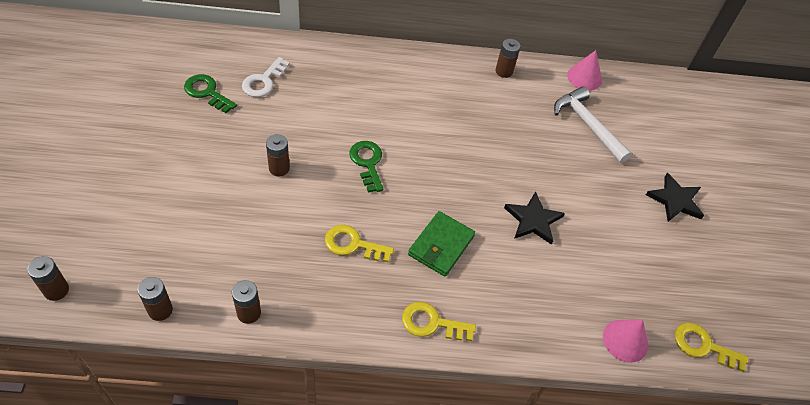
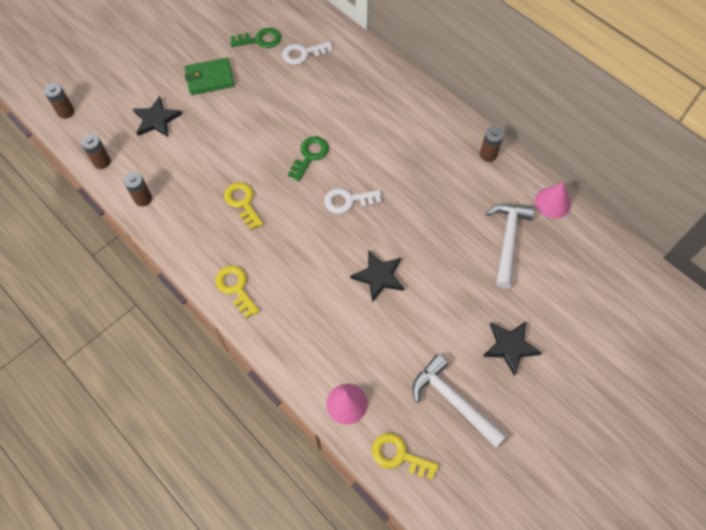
camera: 50 degrees right, 10 degrees up
(177, 228) = (156, 119): none -> black star
(207, 92) = (260, 40): green key -> green key turned 90 degrees clockwise
(279, 168) = (251, 121): brown battery -> none
(441, 178) = (348, 201): none -> white key
(441, 245) = (296, 245): green wallet -> green wallet (210, 78)
(687, 271) = (453, 400): none -> white hammer
(703, 346) = (398, 456): yellow key -> yellow key turned 45 degrees counterclockwise

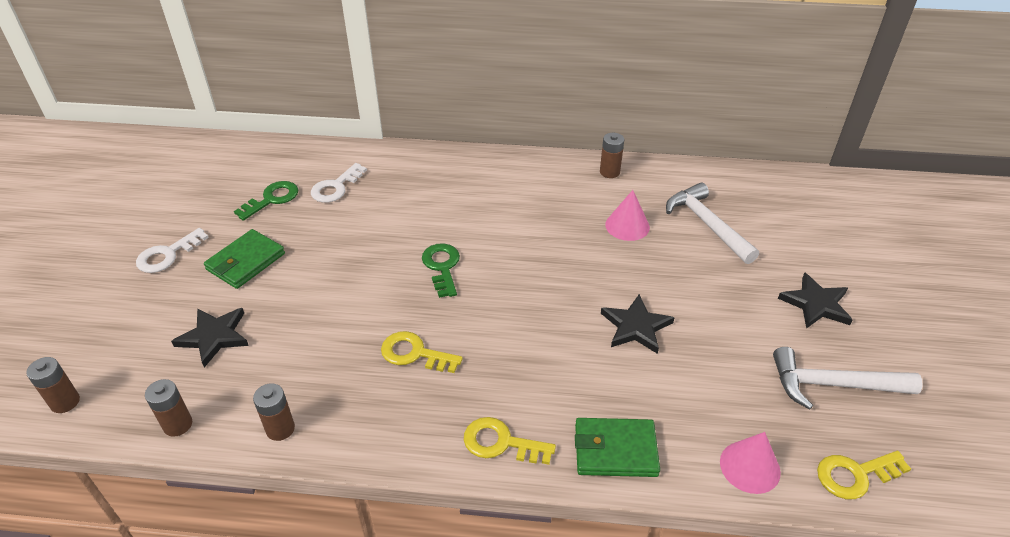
camera: 40 degrees left, 20 degrees down
(287, 338) = (615, 450): none -> green wallet
(348, 201) = (527, 282): white key -> white key (167, 255)
(552, 202) = (704, 176): pink cone -> pink cone (627, 226)

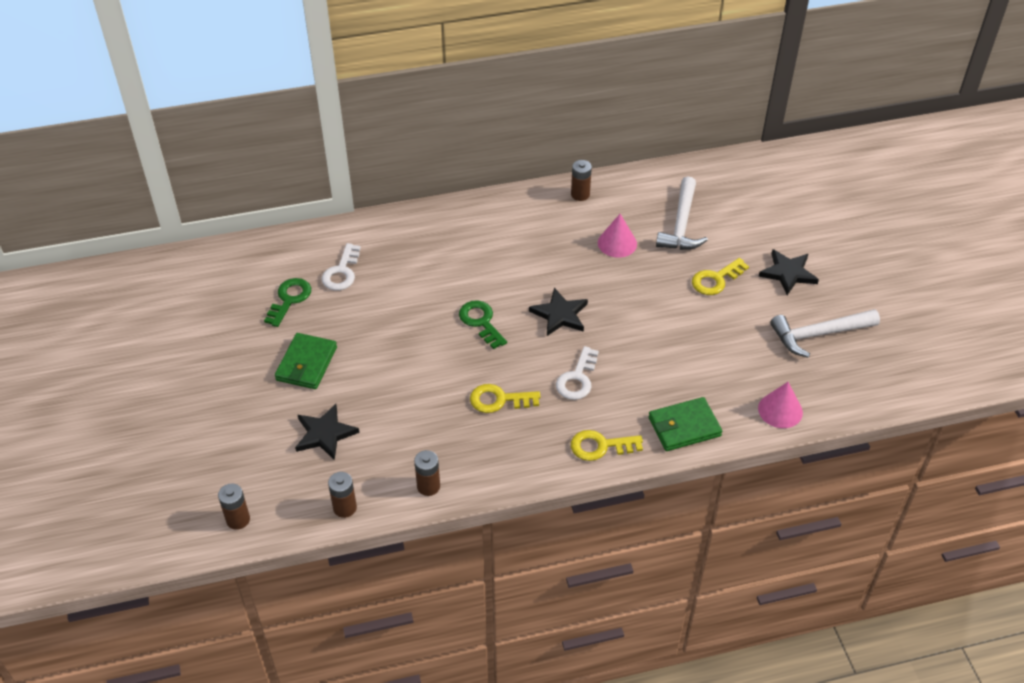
camera: 20 degrees left, 5 degrees up
(167, 255) = (230, 377): white key -> white key (577, 379)
(635, 326) = (660, 329): black star -> black star (560, 314)
(707, 224) = (681, 224): white hammer -> white hammer turned 120 degrees counterclockwise
(855, 475) = (851, 395): yellow key -> yellow key (716, 280)

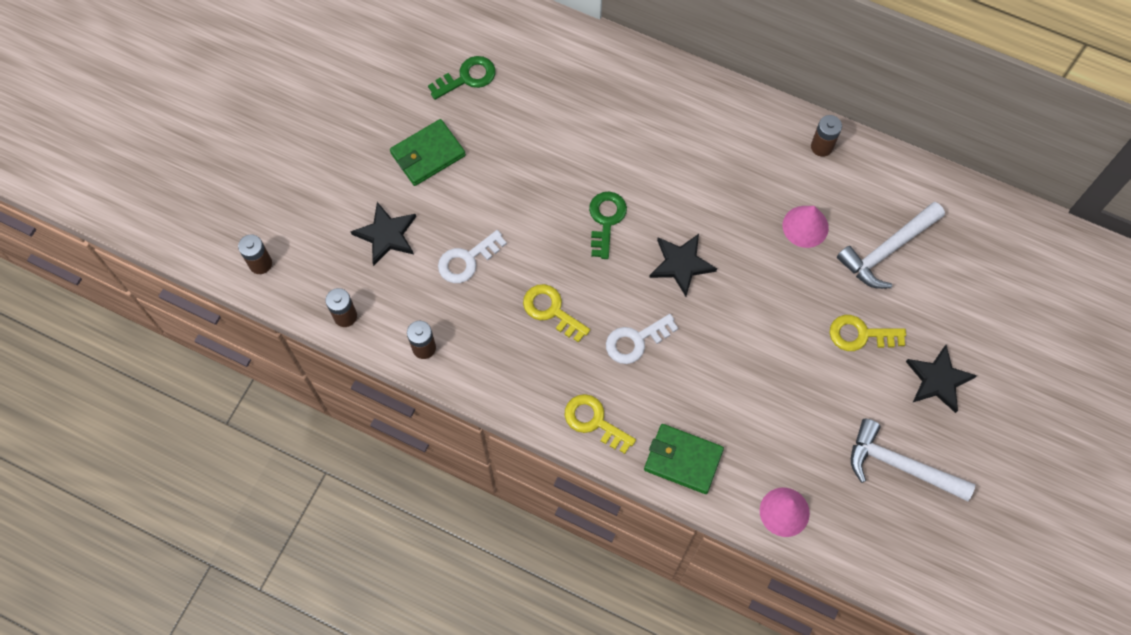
camera: 40 degrees right, 20 degrees up
(342, 272) = (533, 80): white key -> white key (467, 260)

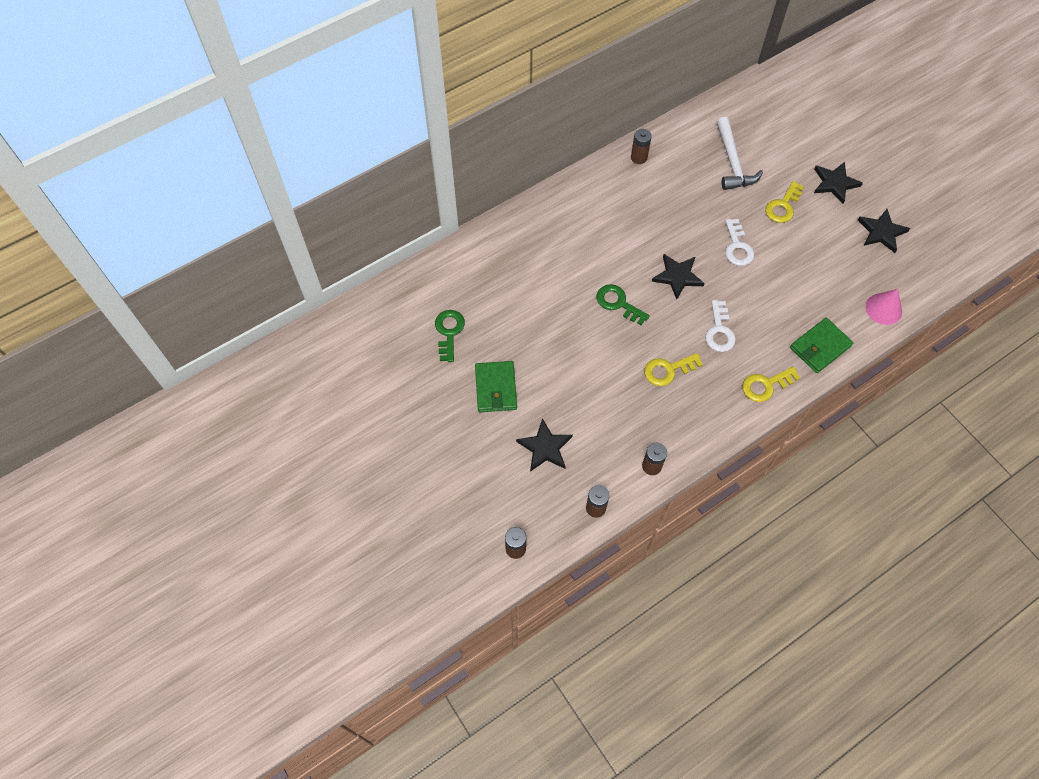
camera: 60 degrees left, 5 degrees down
(467, 260) = (598, 404): white key -> white key (737, 247)
(805, 226) = (690, 195): pink cone -> none
(899, 465) = (881, 232): white hammer -> black star

